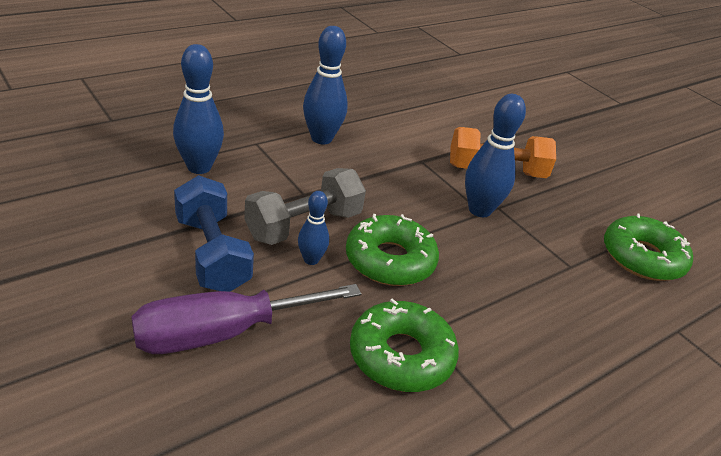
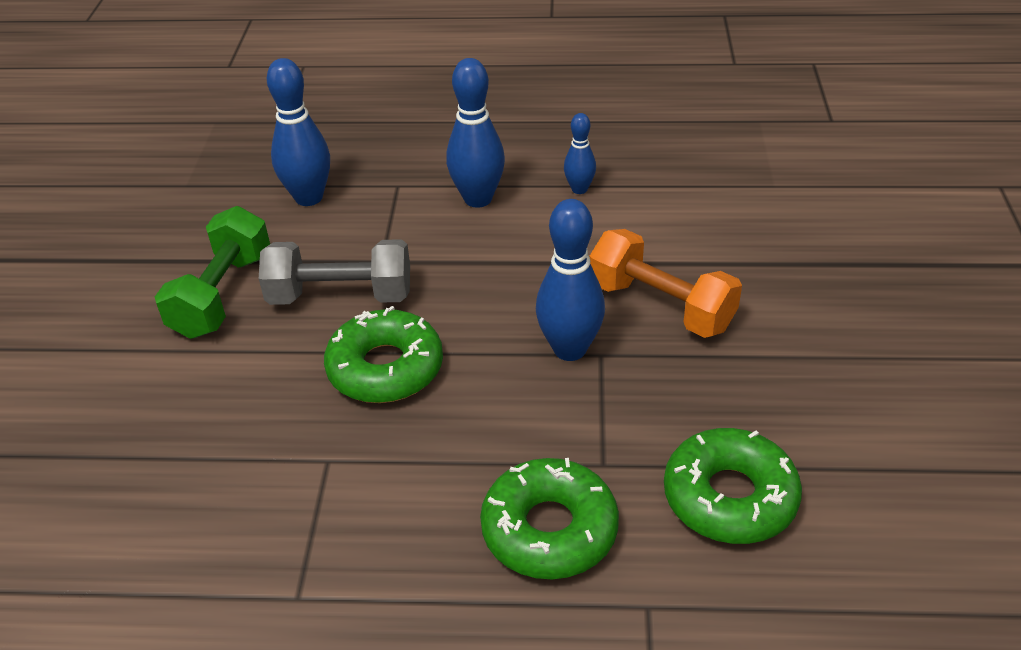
camera: 45 degrees right, 5 degrees up
(212, 254) = (223, 295): blue dumbbell -> green dumbbell
(222, 333) = (149, 375): purple screwdriver -> none
(311, 260) = (305, 336): blue bowling pin -> blue bowling pin (579, 189)
(401, 356) = (277, 471): green donut -> green donut (549, 529)

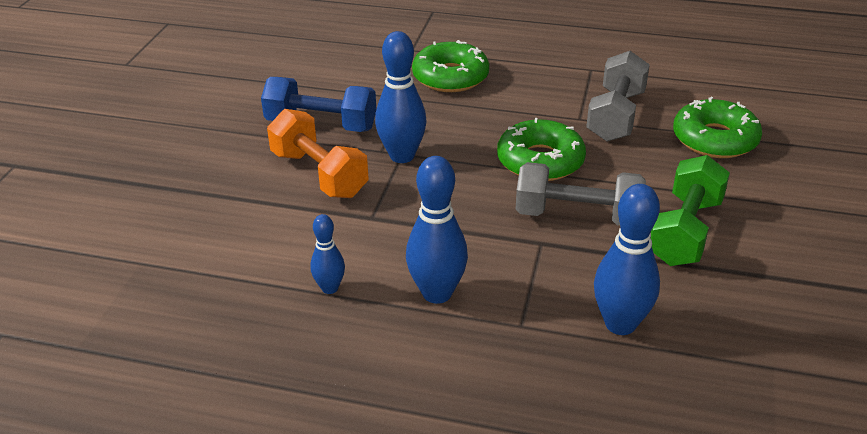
camera: 170 degrees left, 5 degrees down
(270, 474) = (616, 116): none -> grey dumbbell
(706, 386) = (321, 125): none -> blue dumbbell
(729, 497) = (344, 78): green donut -> green donut (714, 139)

